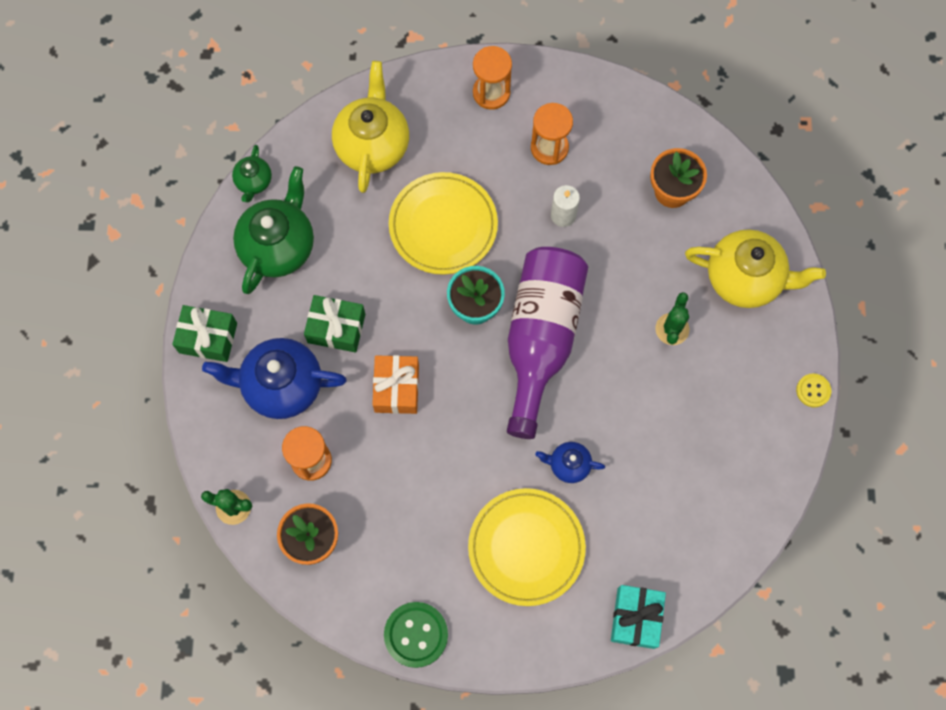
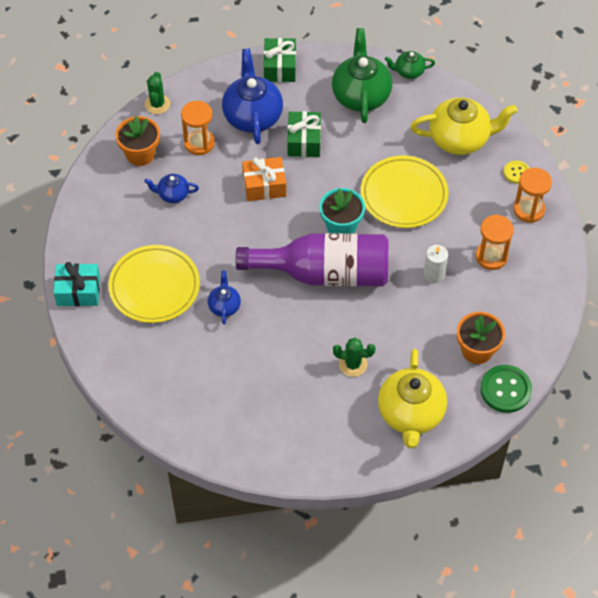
camera: 80 degrees right, 15 degrees down
(278, 246) = (361, 95): green teapot -> green teapot turned 105 degrees counterclockwise
(387, 506) = (173, 194): none -> blue teapot
(416, 635) = (80, 227): green button -> green button (505, 390)
(636, 618) = (110, 367): turquoise gift -> turquoise gift (78, 291)
(813, 391) = (321, 477): yellow button -> yellow button (516, 173)

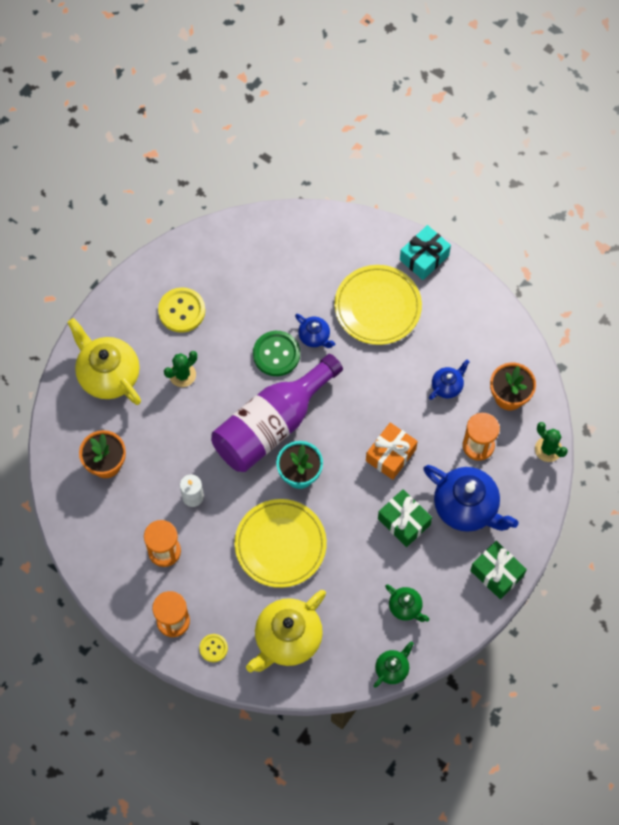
camera: 135 degrees right, 10 degrees up
(302, 413) = (181, 311): none -> yellow button
(361, 95) = (405, 607): green teapot -> green teapot, size x0.50
(505, 390) = (58, 451): green button -> green button (276, 354)

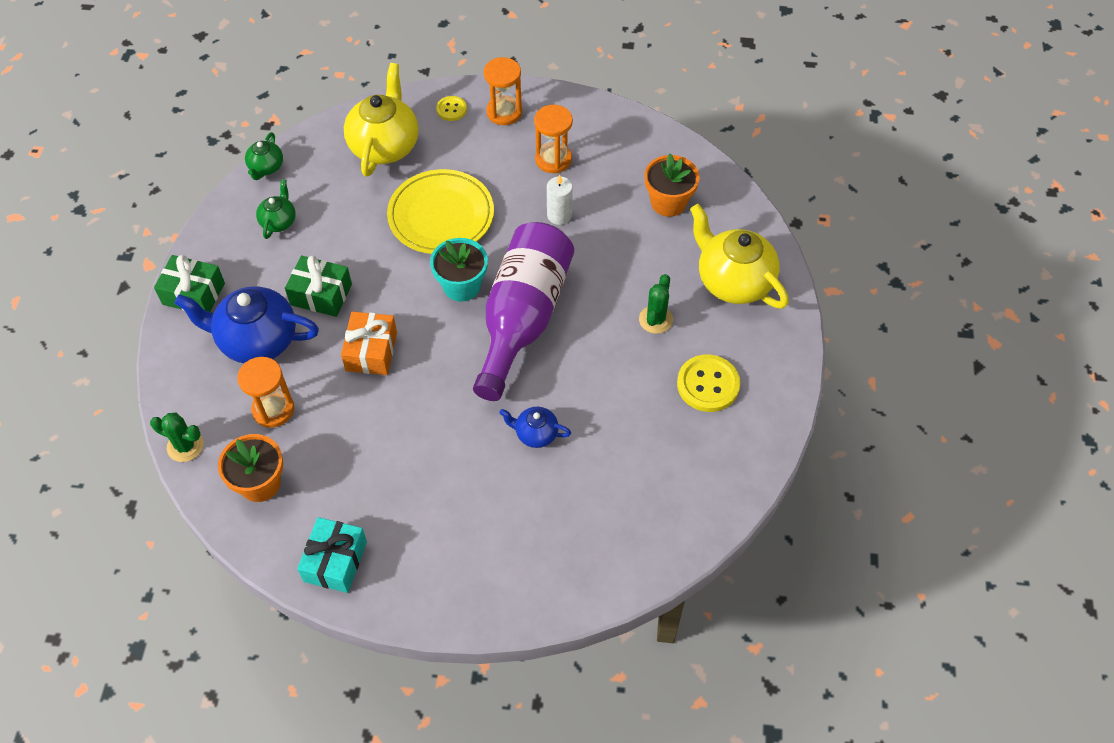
camera: 150 degrees right, 10 degrees down
(108, 375) = (733, 281): yellow teapot -> yellow teapot turned 150 degrees counterclockwise
(276, 354) = (567, 392): green button -> none
(377, 307) = (480, 508): yellow plate -> none
(405, 607) = (279, 221): green teapot -> green teapot turned 90 degrees clockwise
(424, 257) = (456, 604): turquoise gift -> turquoise gift (335, 561)
(447, 386) = (343, 457): blue teapot -> none

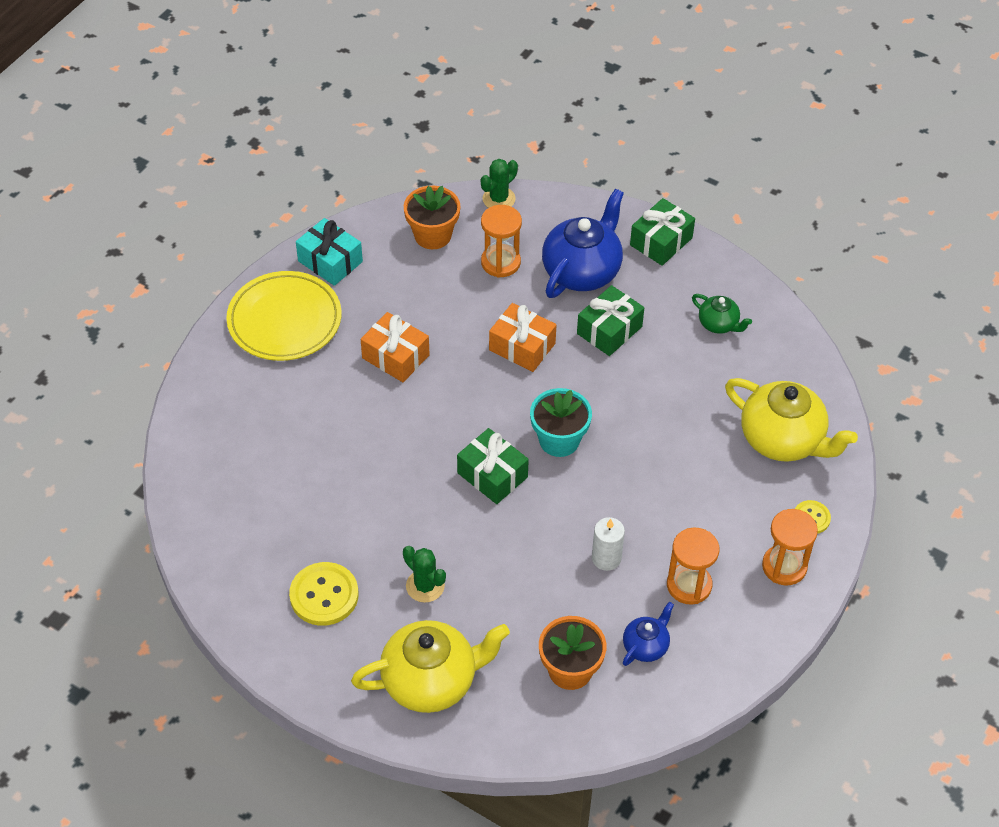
camera: 115 degrees right, 5 degrees down
(266, 167) = (797, 334): green teapot -> none
(431, 446) = (395, 357): none -> orange gift
(441, 216) = (659, 455): yellow plate -> yellow plate (284, 320)
(523, 318) = (492, 475): purple bottle -> green gift
(535, 434) = (359, 435): blue teapot -> blue teapot (646, 646)

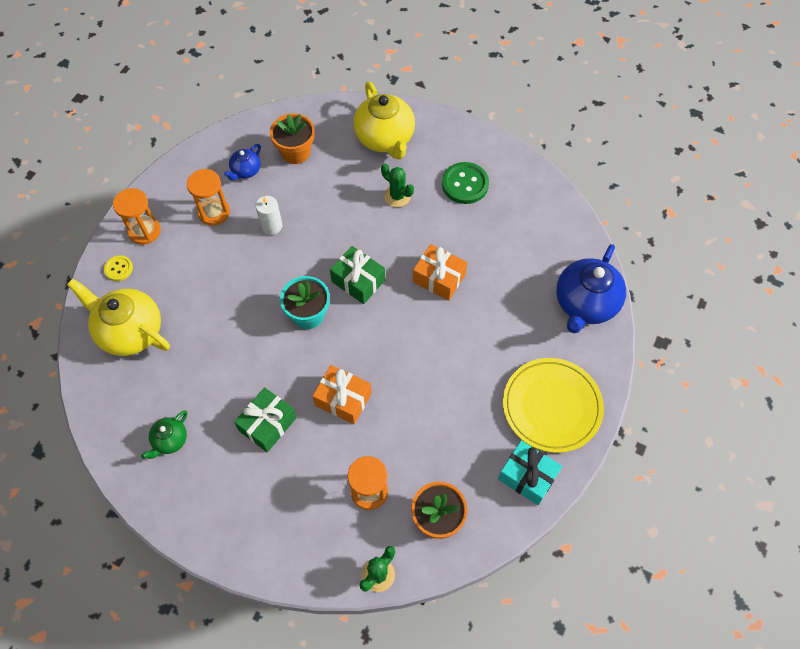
camera: 175 degrees right, 10 degrees up
(324, 595) = (465, 184): yellow button -> green button
(395, 357) = (449, 379): orange gift -> orange gift (439, 278)
(431, 681) = (385, 138): yellow teapot -> yellow teapot turned 90 degrees counterclockwise
(582, 271) = (292, 489): blue teapot -> blue teapot (585, 304)
(661, 241) = (216, 534): green gift -> none
(718, 324) = (170, 440): green teapot -> green teapot turned 90 degrees counterclockwise

